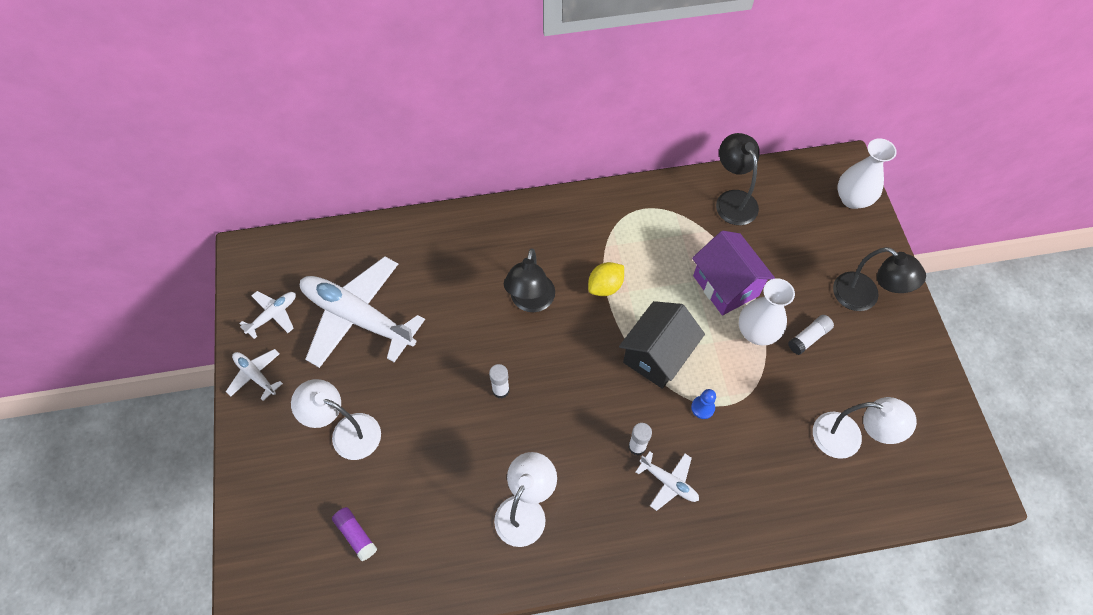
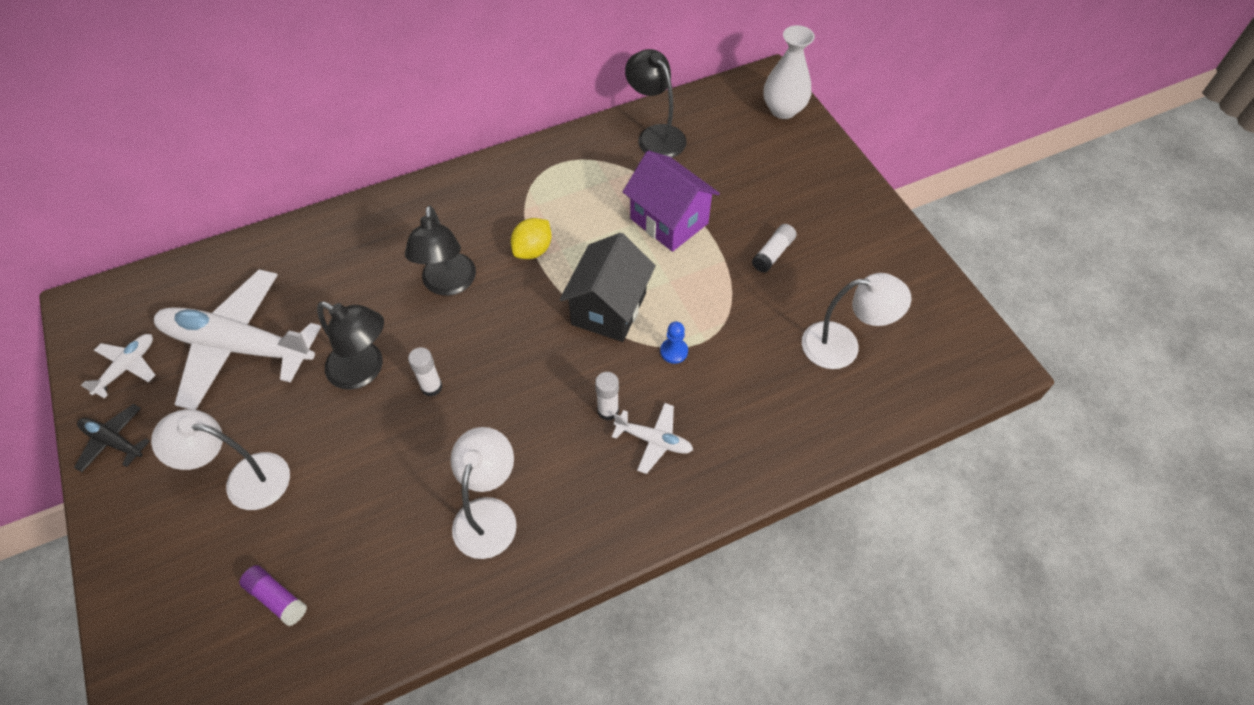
camera: 15 degrees left, 5 degrees down
(255, 375) = (113, 441): white plane -> black plane
(757, 332) = (715, 260): white vase -> none
(864, 297) = (821, 202): black lamp -> black lamp (365, 370)

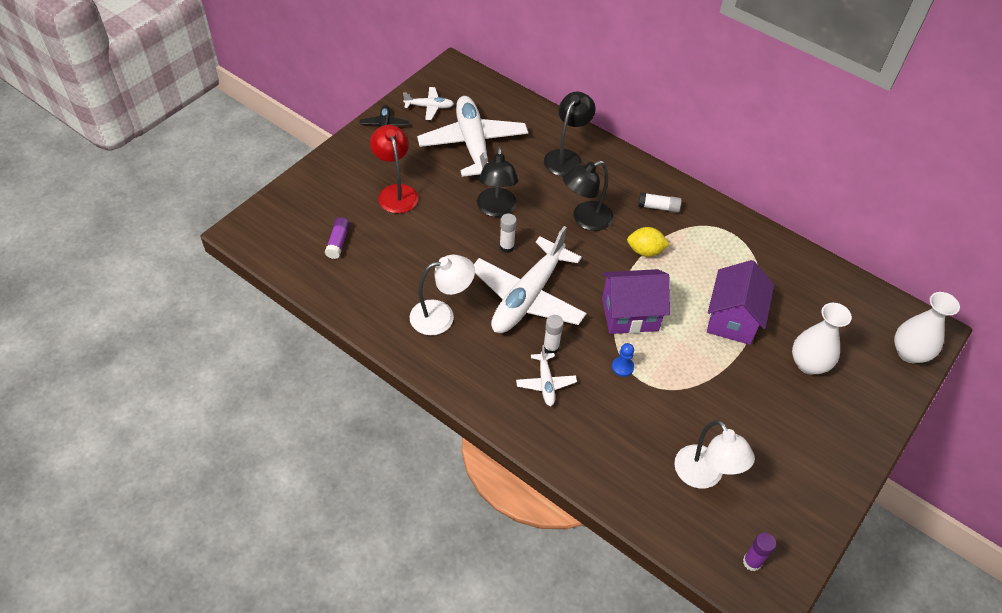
camera: 60 degrees right, 5 degrees down
(245, 479) = (396, 192): white lamp -> red lamp
(521, 400) = (527, 297): none -> white plane
(609, 308) = (630, 314): black house -> purple house
(655, 135) = (806, 278): black lamp -> black lamp (566, 157)
(755, 189) = (808, 364): none -> white vase
(773, 253) = (755, 398): white glue stick -> white glue stick (658, 207)
(953, 356) = (752, 562): none -> purple glue stick

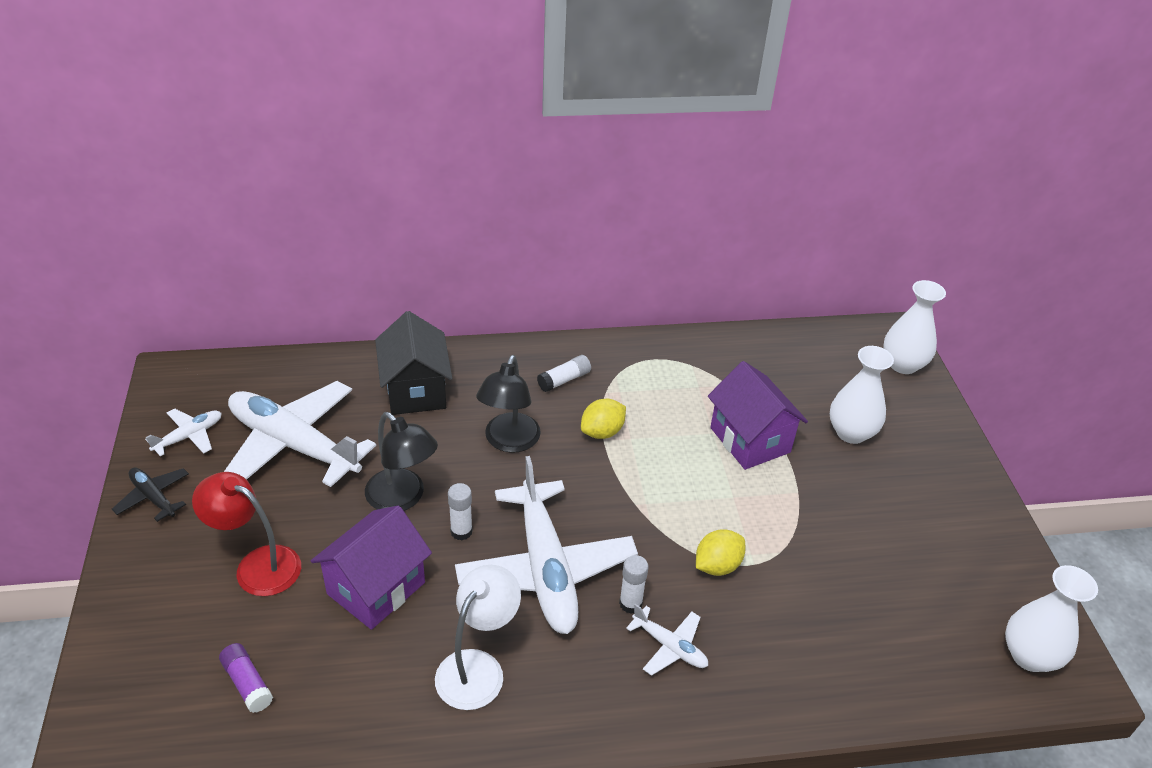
camera: 45 degrees left, 10 degrees down
(566, 157) = (415, 390): black lamp -> black house
(622, 367) = (717, 565): blue pawn -> yellow lemon
(630, 314) = (662, 506): purple house -> purple house (376, 588)
(704, 476) = (903, 610): white lamp -> none
(752, 562) = (1029, 656): purple glue stick -> white vase

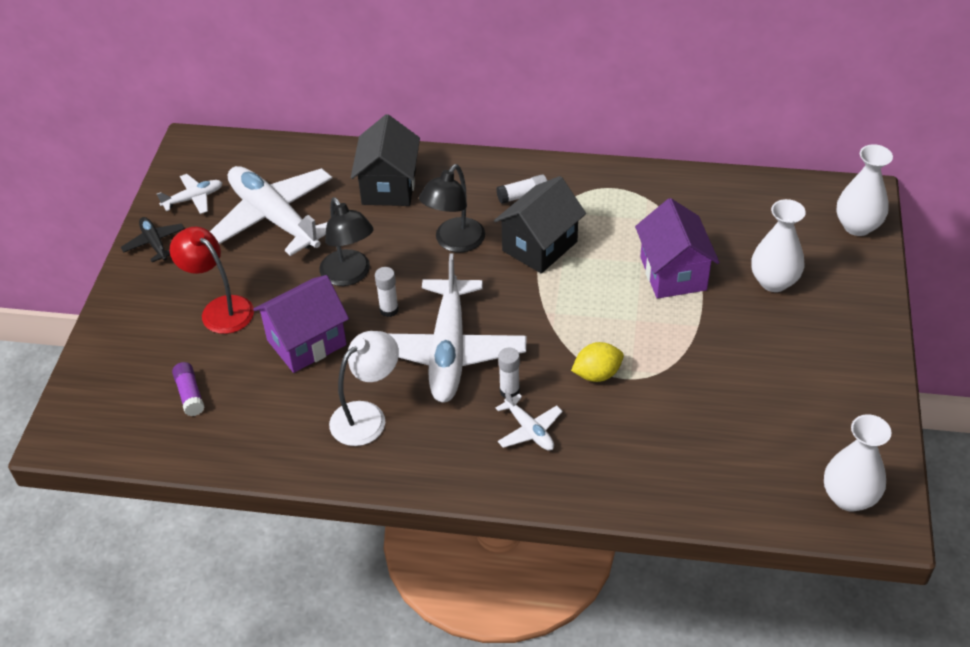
camera: 20 degrees right, 5 degrees up
(602, 432) = (539, 246): yellow lemon -> black house

